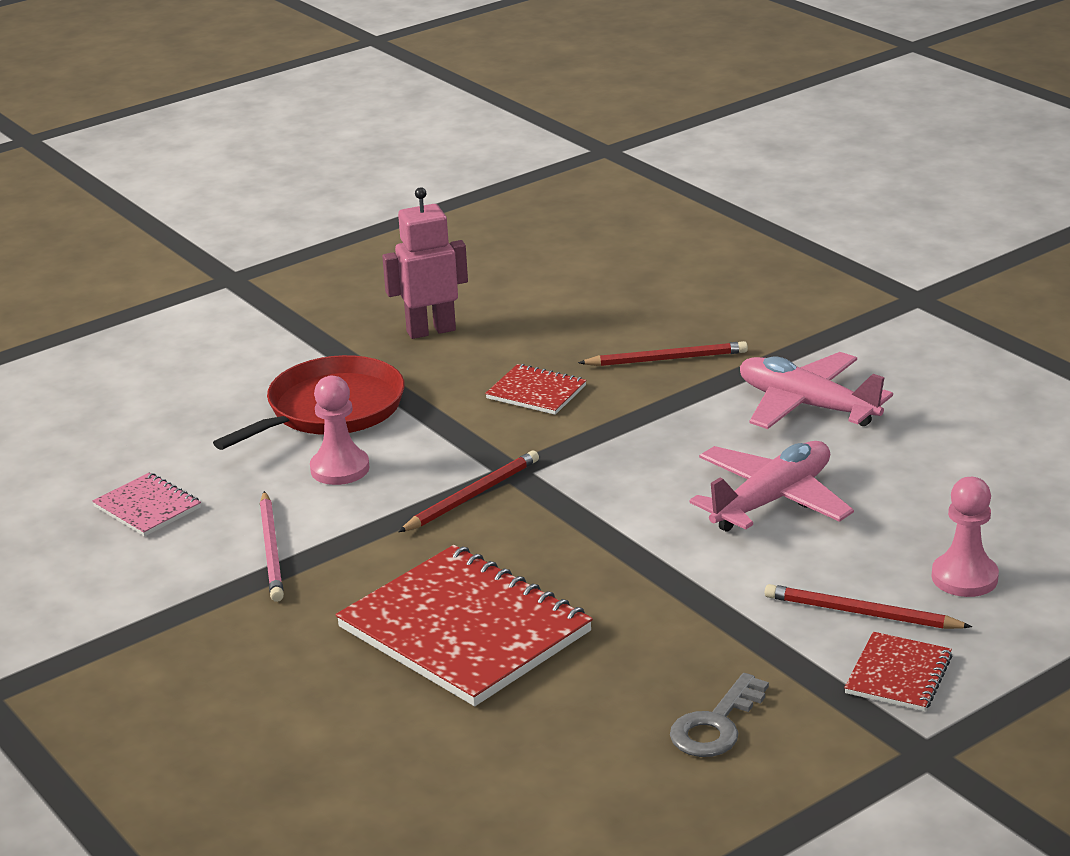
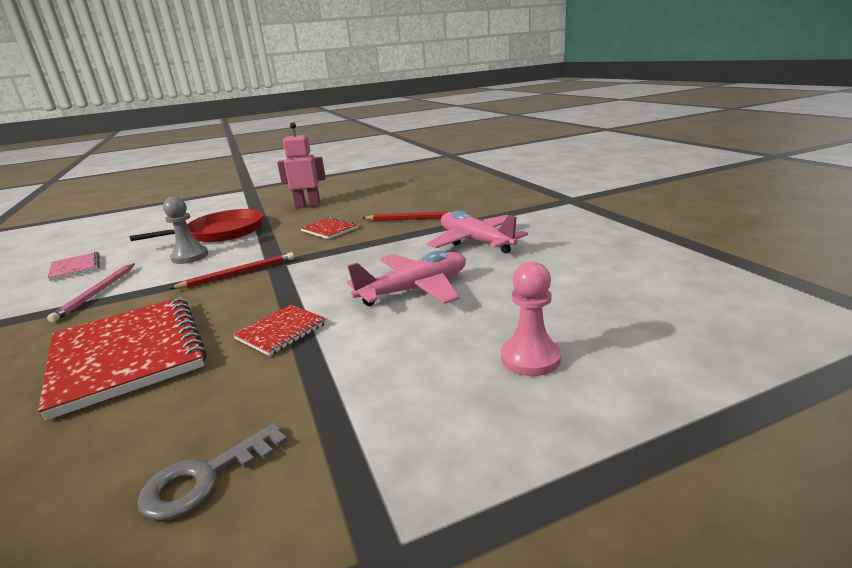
camera: 15 degrees right, 5 degrees down
(340, 469) = (190, 257): pink pawn -> grey pawn
(861, 613) = (423, 379): red pencil -> none
(898, 675) = (418, 448): red notebook -> red notebook (281, 331)

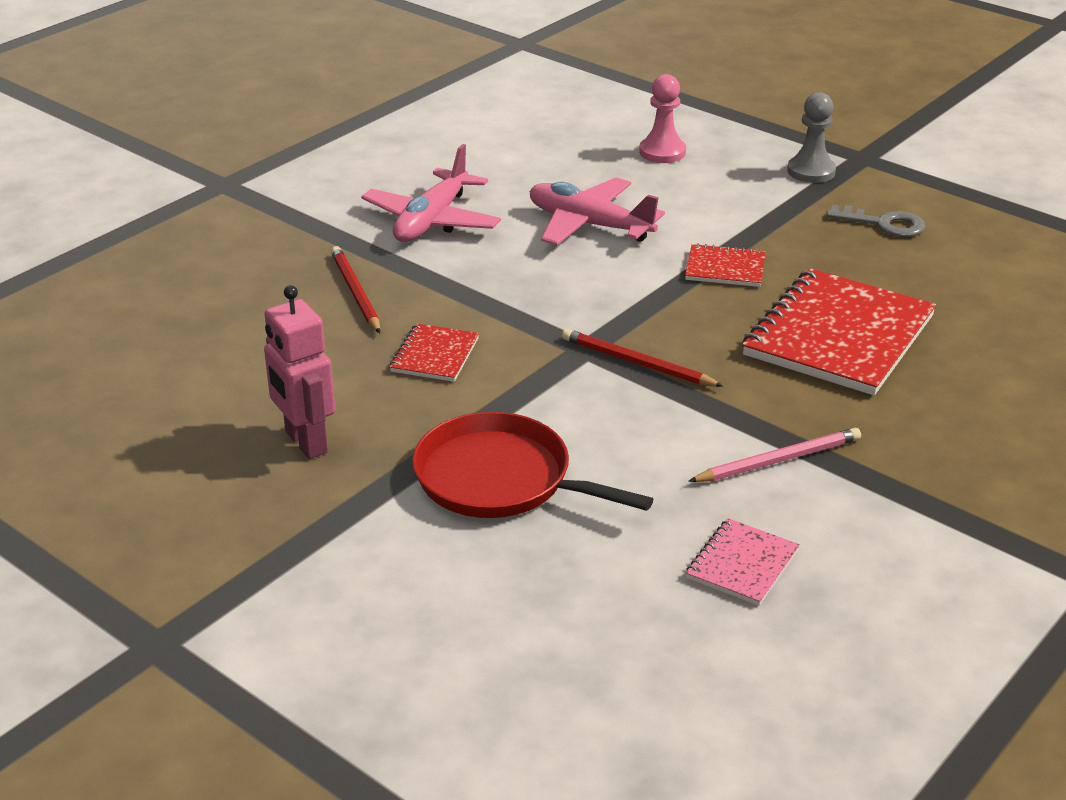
camera: 120 degrees left, 10 degrees up
(190, 257) = (618, 448): grey pawn -> grey pawn (811, 171)

